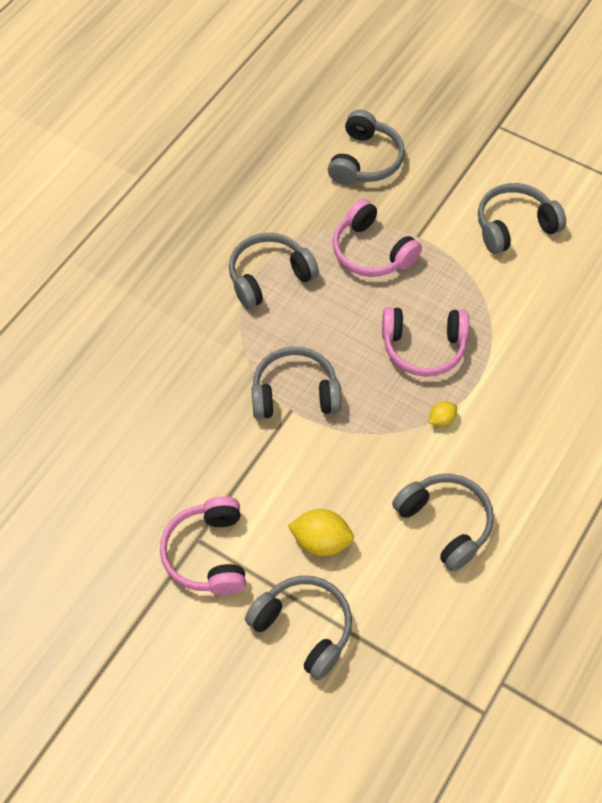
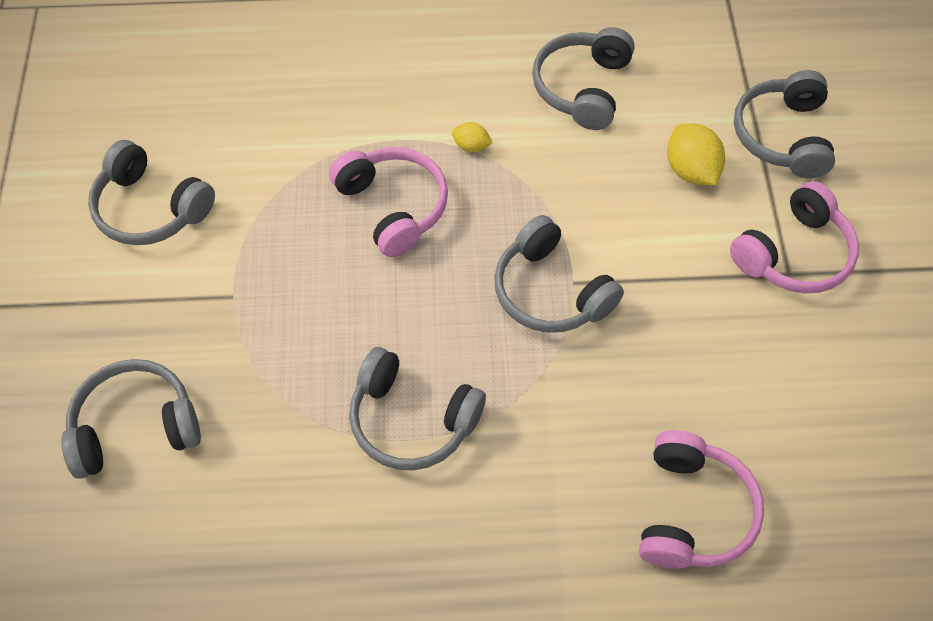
camera: 125 degrees left, 0 degrees up
(372, 251) = (291, 331): pink headphones -> pink headphones (692, 512)

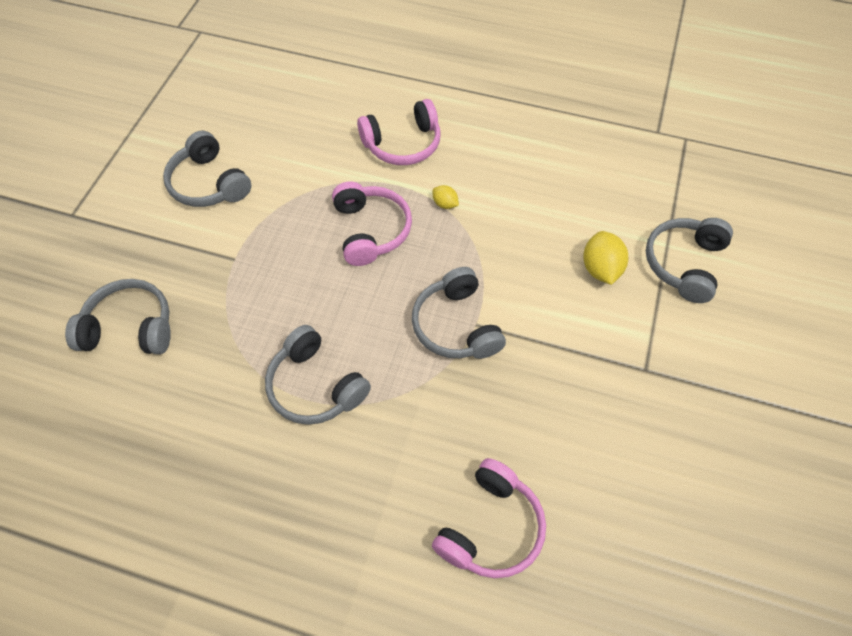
camera: 20 degrees right, 0 degrees up
(583, 88) = (544, 185): grey headphones -> none
(793, 254) = (655, 356): pink headphones -> pink headphones (402, 144)

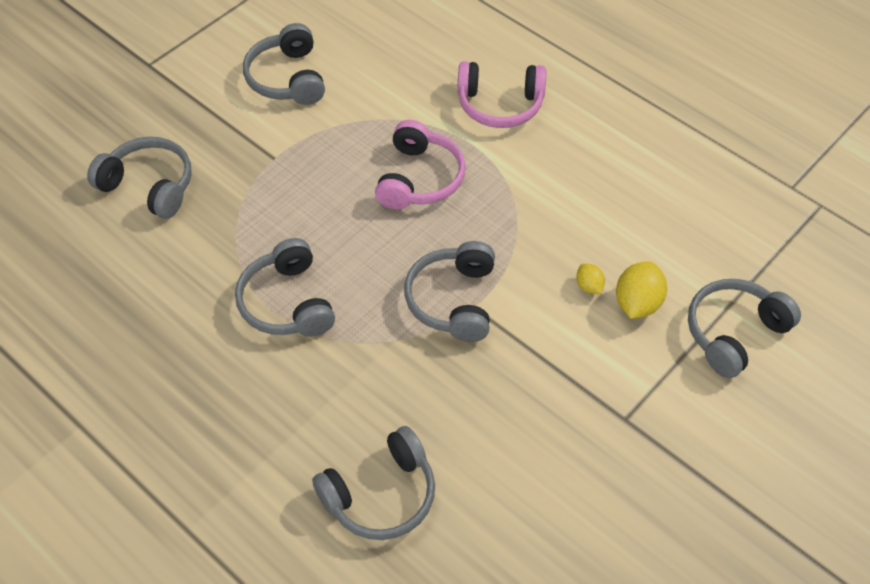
camera: 25 degrees right, 5 degrees down
(445, 204) = (509, 180): yellow lemon -> yellow lemon (589, 286)
(490, 527) = (380, 494): pink headphones -> grey headphones

